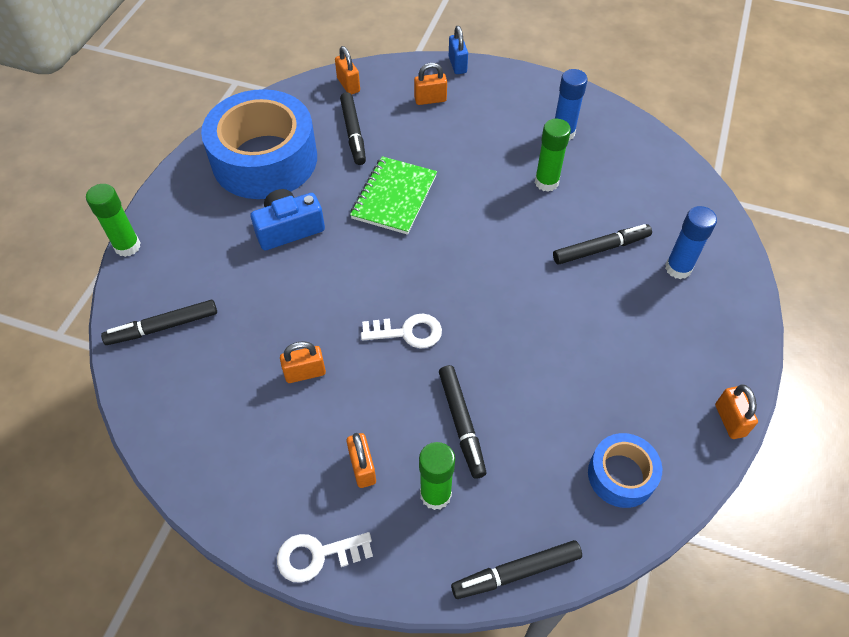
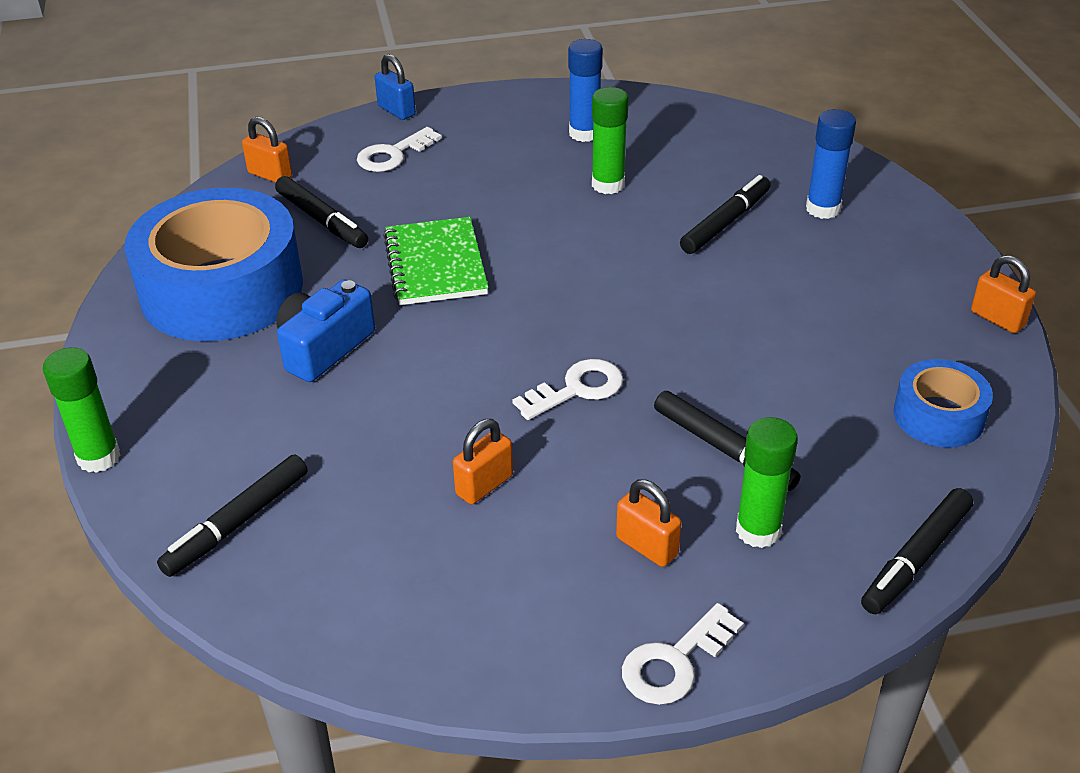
camera: 30 degrees left, 15 degrees down
(430, 99) = (393, 155): orange padlock -> white key

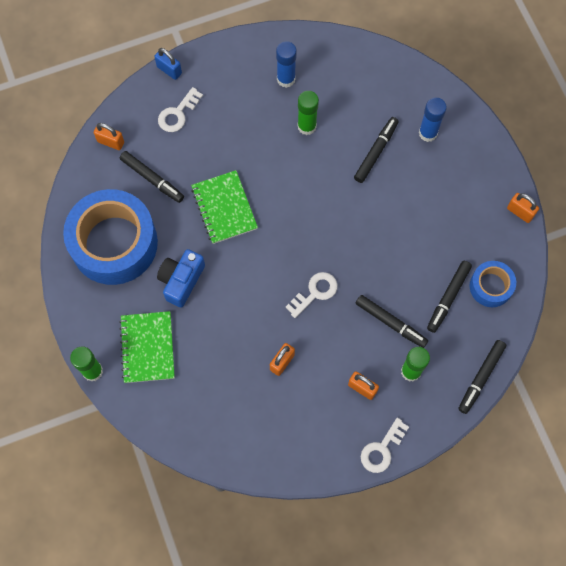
camera: 10 degrees left, 30 degrees up
(222, 434) = (148, 347): none -> green notebook
(237, 523) = (172, 402): black marker -> black marker (448, 298)

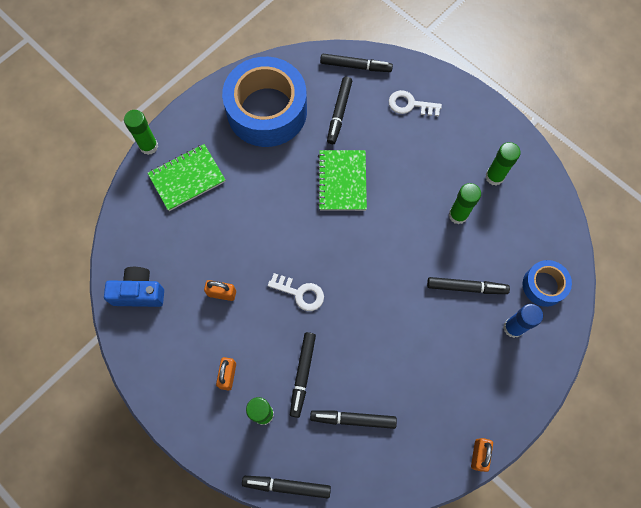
camera: 65 degrees right, 0 degrees up
(110, 142) = (355, 66): orange padlock -> black marker
(169, 70) = (447, 79): blue padlock -> none
(181, 280) = (258, 177): blue camera -> blue camera (139, 292)
(224, 208) = (342, 181): green notebook -> green notebook turned 45 degrees counterclockwise
(286, 79) = (494, 177): blue glue stick -> green glue stick
(381, 449) = (177, 419): white key -> none
(490, 286) = (385, 457): blue tape -> blue tape (543, 285)

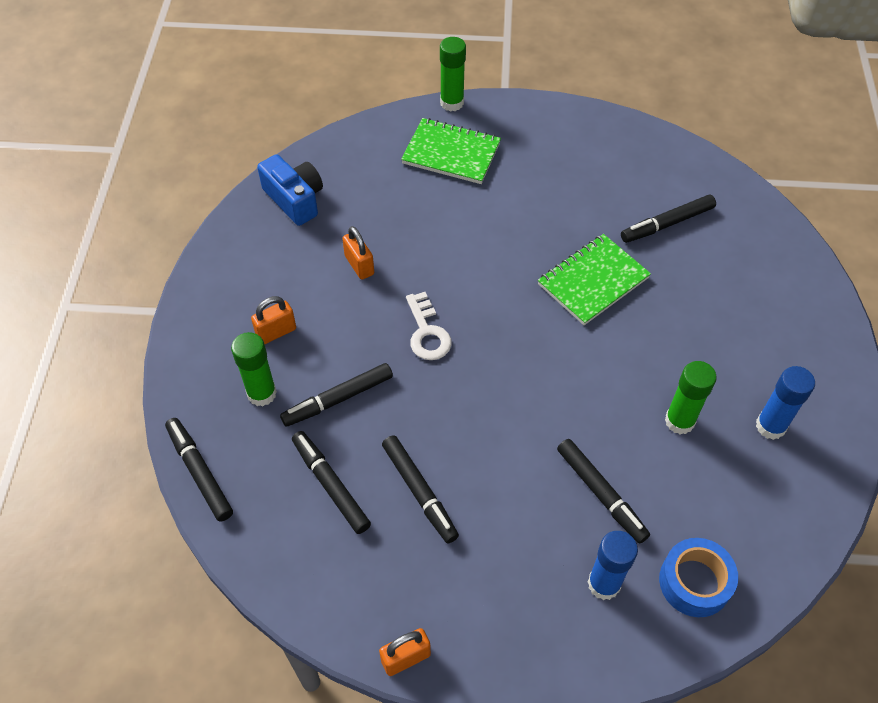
camera: 50 degrees right, 15 degrees down
(267, 110) = (595, 163): blue tape -> none
(355, 66) = (737, 201): black marker -> black marker (419, 492)
(410, 105) = (755, 280): white key -> none
(494, 177) = (770, 426): green glue stick -> blue glue stick

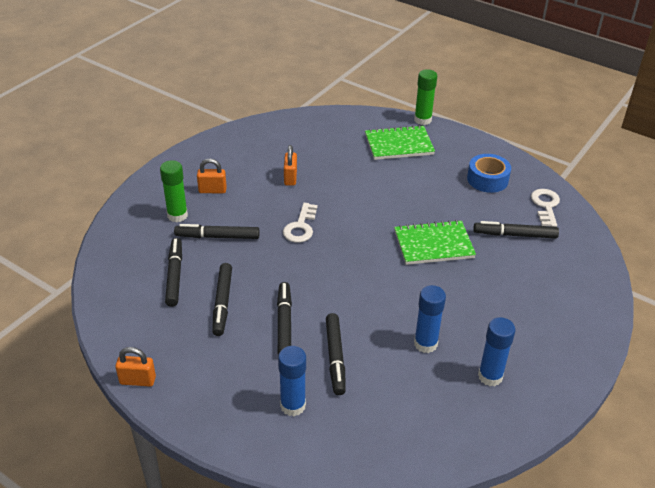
camera: 30 degrees right, 15 degrees down
(200, 472) = (110, 237): black marker -> black marker (284, 323)
(295, 199) = (282, 132): blue camera -> none
(451, 153) = (399, 145): green notebook -> green notebook turned 60 degrees counterclockwise
(670, 167) = (545, 206): none -> white key
(679, 421) = (425, 344): green glue stick -> blue glue stick
(694, 582) = (355, 435): blue tape -> blue tape (487, 179)

